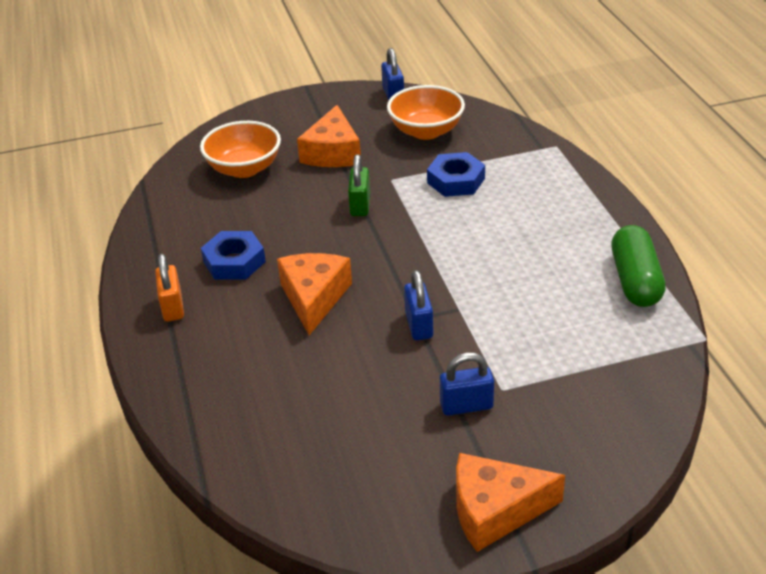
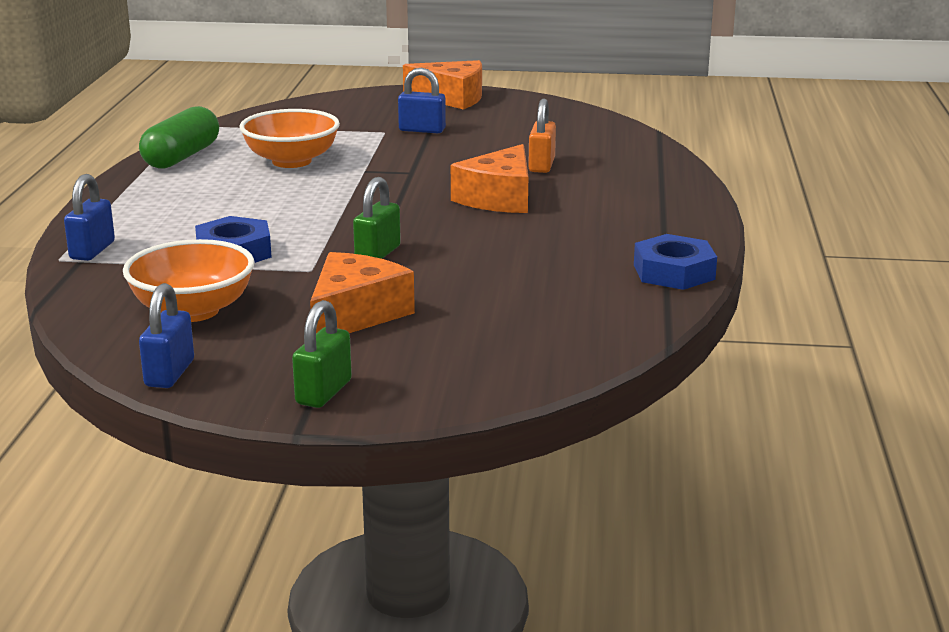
camera: 160 degrees left, 15 degrees down
(172, 307) = (656, 218): orange padlock -> orange padlock (541, 165)
(234, 262) = (570, 237): blue nut -> blue nut (674, 272)
(244, 169) = (501, 322): orange bowl -> orange bowl (291, 161)
(309, 104) = (324, 392): none -> green padlock
(419, 325) = (413, 167): blue padlock -> blue padlock (92, 250)

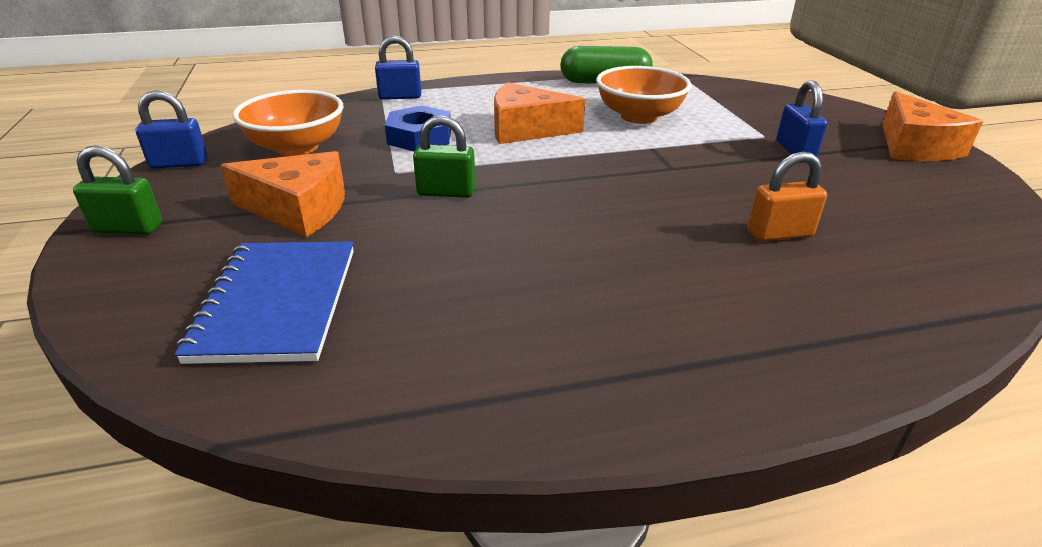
camera: 70 degrees right, 10 degrees up
(499, 198) = (645, 226): orange cheese -> orange cheese (526, 129)
(515, 327) = (276, 303): none -> blue notebook
(674, 272) = (488, 408): blue nut -> none

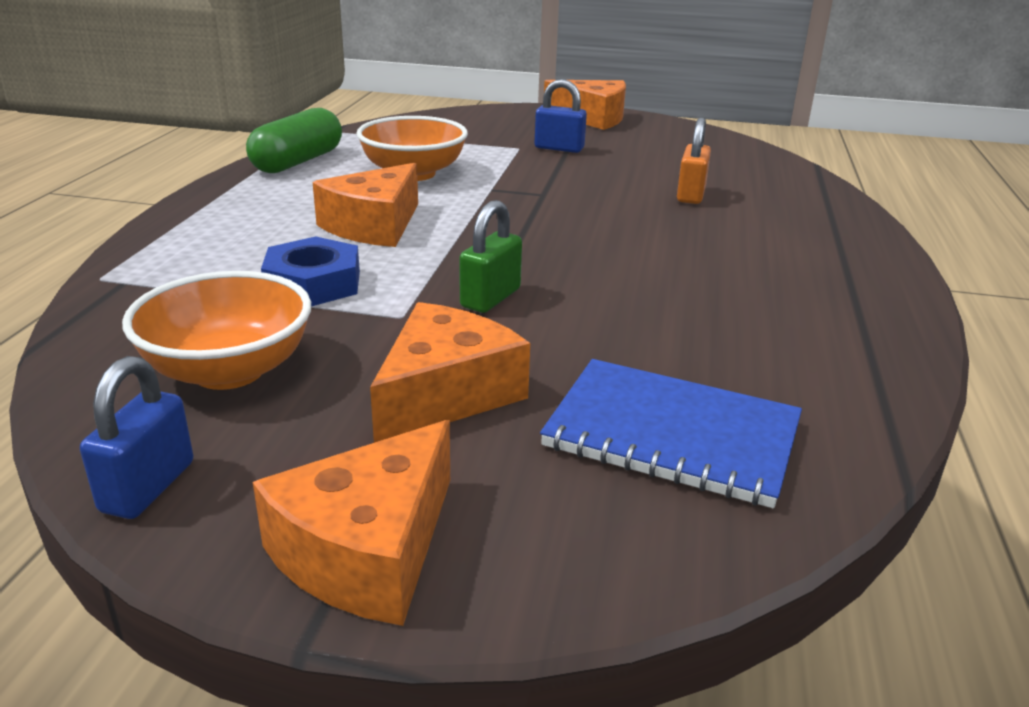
camera: 65 degrees left, 5 degrees down
(128, 228) = (368, 550): green padlock -> orange cheese
(400, 96) = (145, 269): blue padlock -> none

